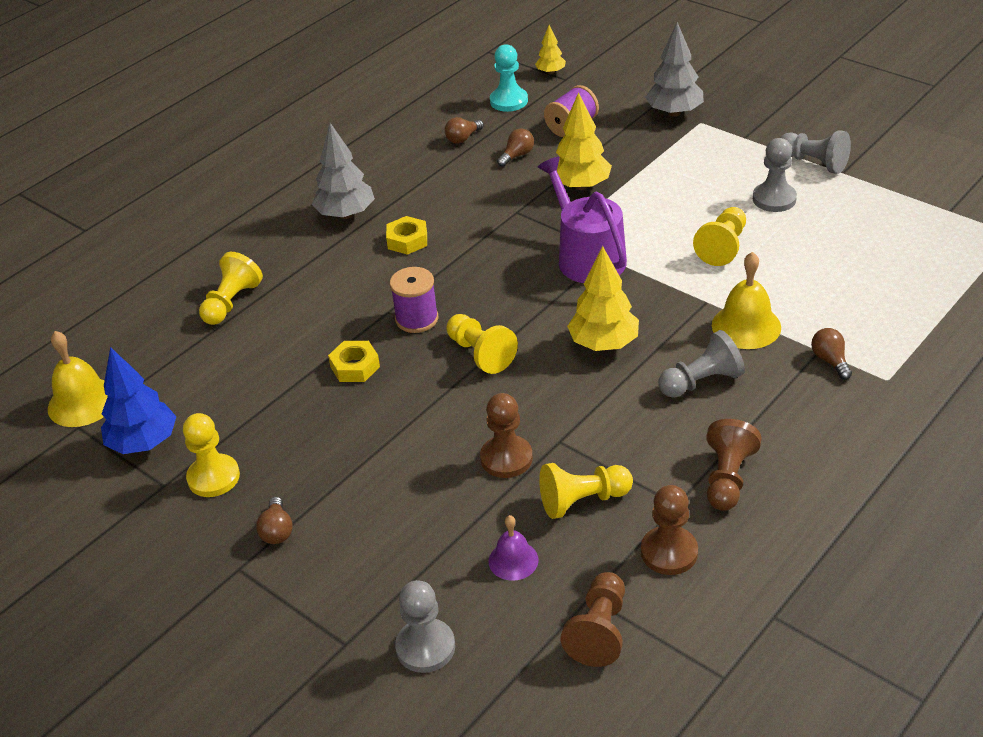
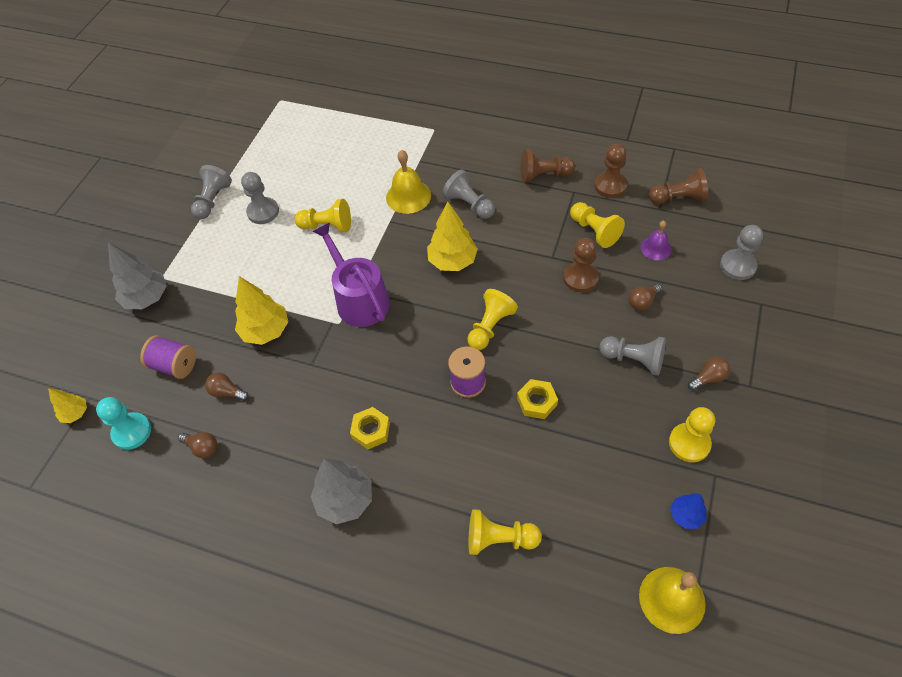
camera: 110 degrees left, 15 degrees up
(144, 443) = (686, 515): blue tree -> blue tree, size x0.56
(351, 468) = (633, 360): none -> grey pawn
(587, 256) = (359, 299): purple watering can -> purple watering can turned 105 degrees clockwise
(830, 361) = (427, 154): brown light bulb -> brown light bulb (642, 302)

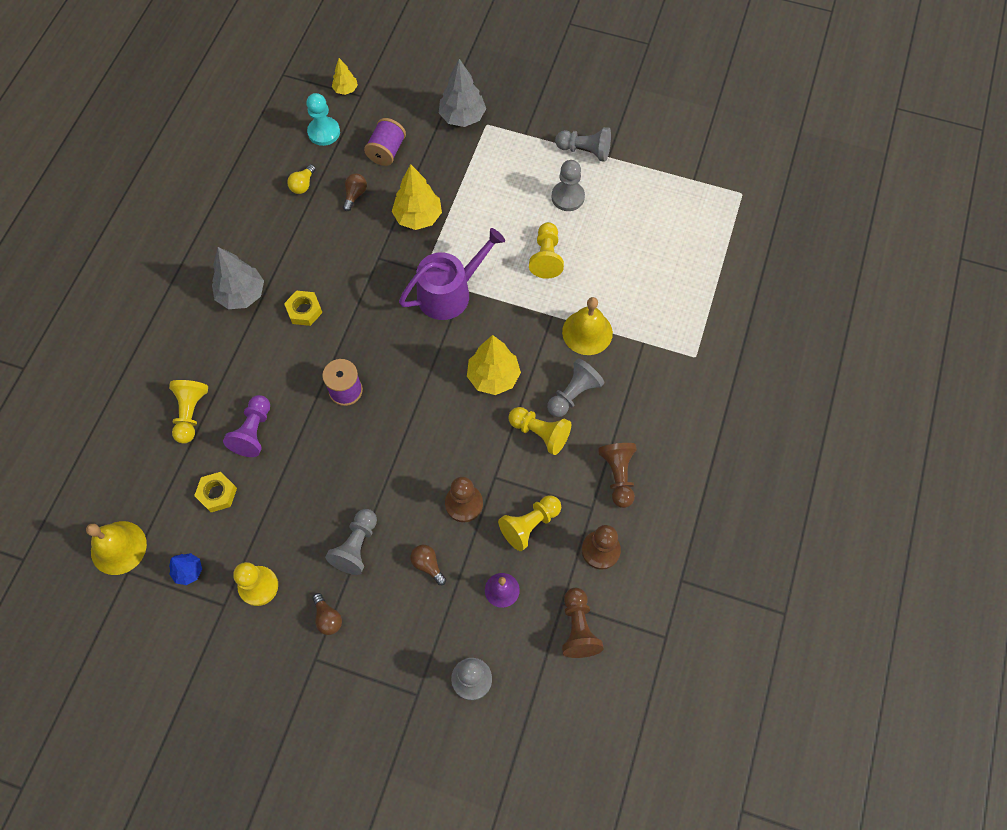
camera: 85 degrees right, 10 degrees up
(202, 448) = (303, 185): brown light bulb -> yellow light bulb
(490, 327) = (407, 411): yellow pawn -> yellow pawn (540, 433)
(519, 467) = (253, 432): none -> purple pawn
(537, 401) = (318, 451): yellow nut -> yellow nut (217, 494)

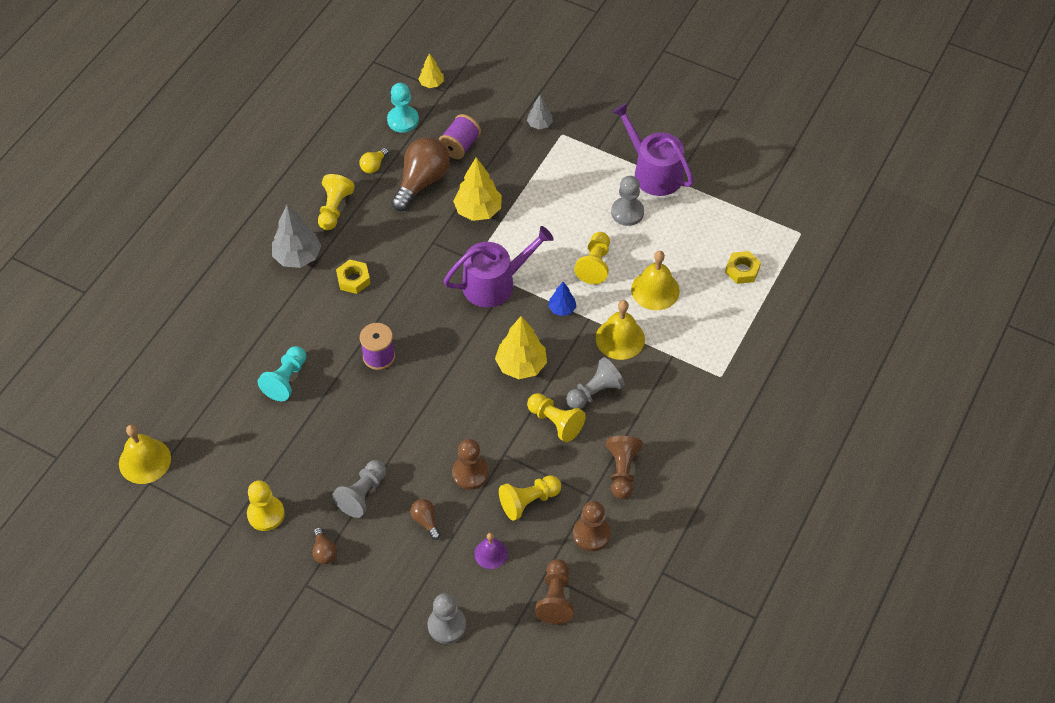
camera: 10 degrees right, 10 degrees down
(188, 571) = (204, 491): blue tree -> blue tree (562, 309)
(190, 414) = (231, 355): yellow pawn -> yellow pawn (334, 209)
(217, 494) = (243, 428): yellow nut -> yellow nut (742, 270)
(253, 432) = (286, 380): purple pawn -> turquoise pawn
(355, 195) = (422, 182): brown light bulb -> brown light bulb, size x2.14
(462, 117) = (539, 124): grey tree -> grey tree, size x0.56
(585, 151) = (653, 172): grey pawn -> purple watering can
(612, 275) = (655, 290): none -> yellow bell

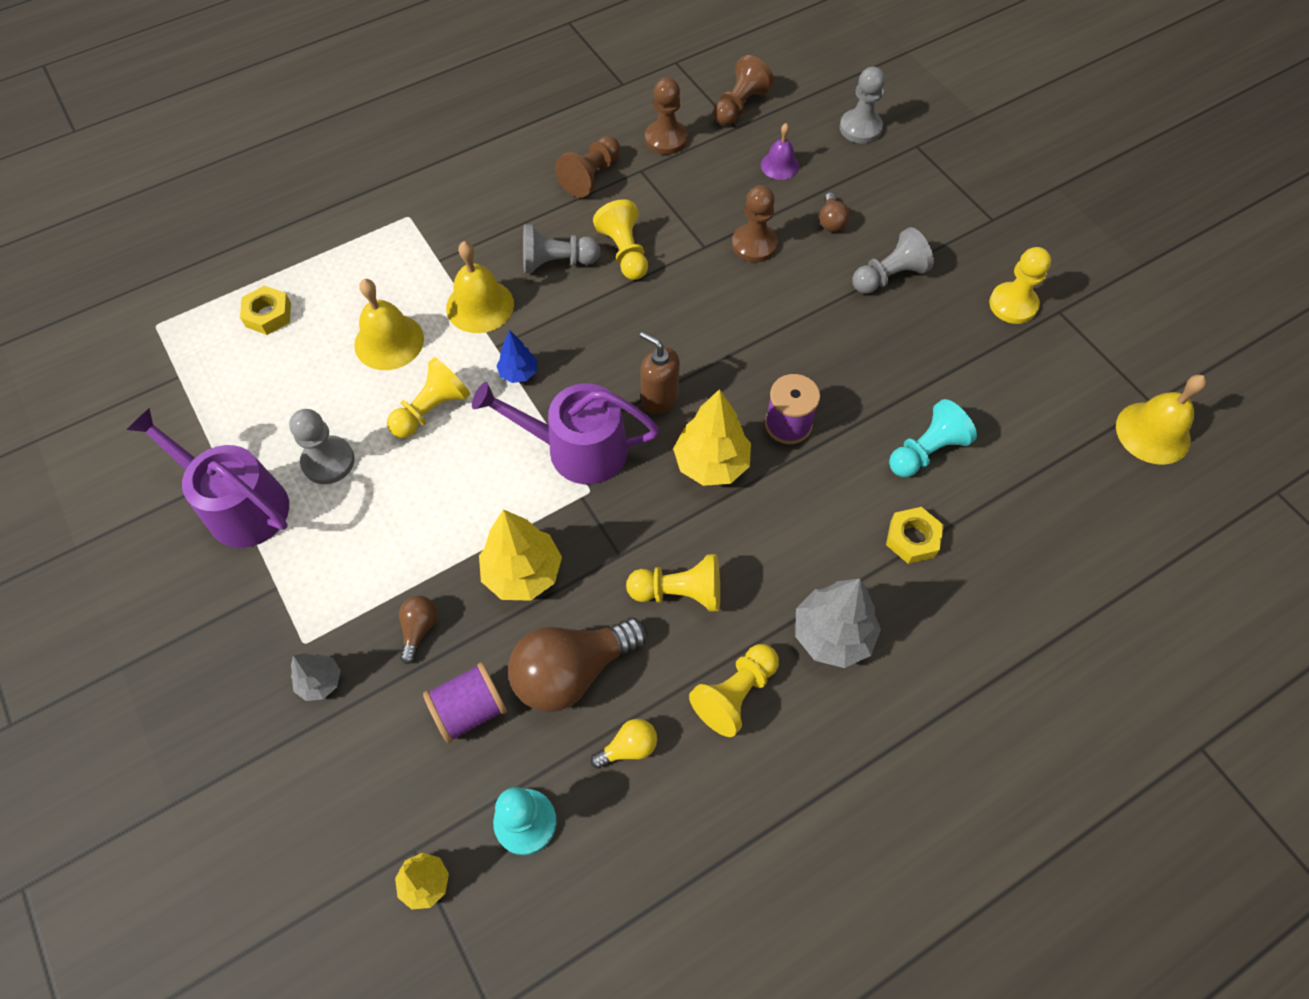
camera: 150 degrees left, 5 degrees up
(324, 551) = (959, 240): brown light bulb -> brown light bulb (419, 629)
(353, 279) = (766, 553): yellow nut -> yellow nut (912, 538)
(466, 334) = (659, 398): none -> brown soap dispenser
(521, 365) = (618, 330): yellow tree -> yellow tree (711, 464)
(528, 501) = (709, 192): yellow pawn -> yellow pawn (679, 592)
(653, 172) = (239, 505): purple watering can -> purple watering can turned 135 degrees clockwise

